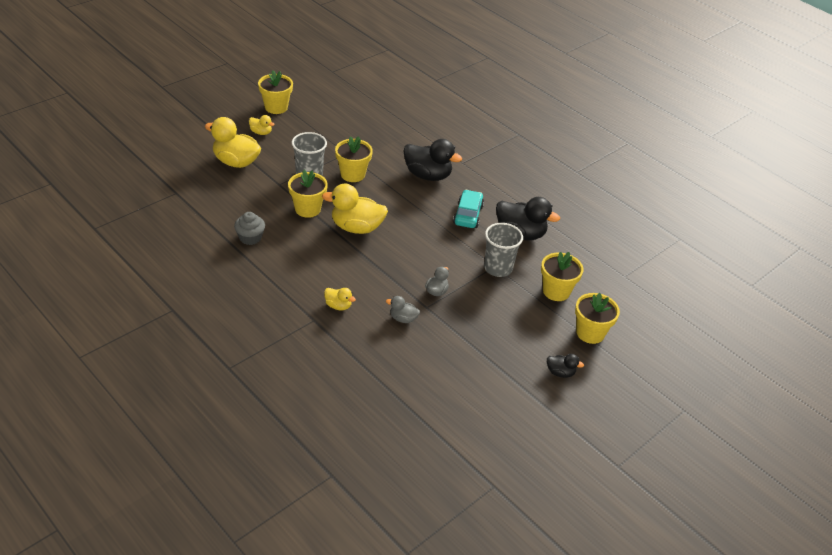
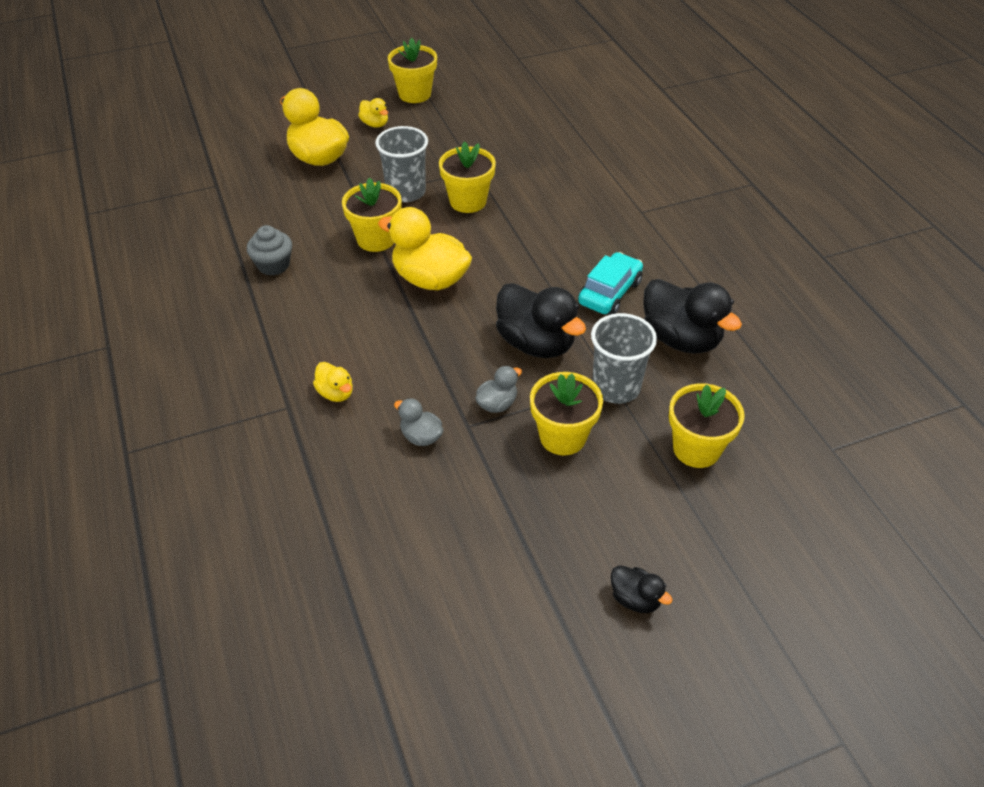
camera: 25 degrees right, 5 degrees up
(428, 175) = (578, 221): black duck -> black duck (536, 343)
(590, 333) = (723, 538): yellow flower pot -> yellow flower pot (562, 437)

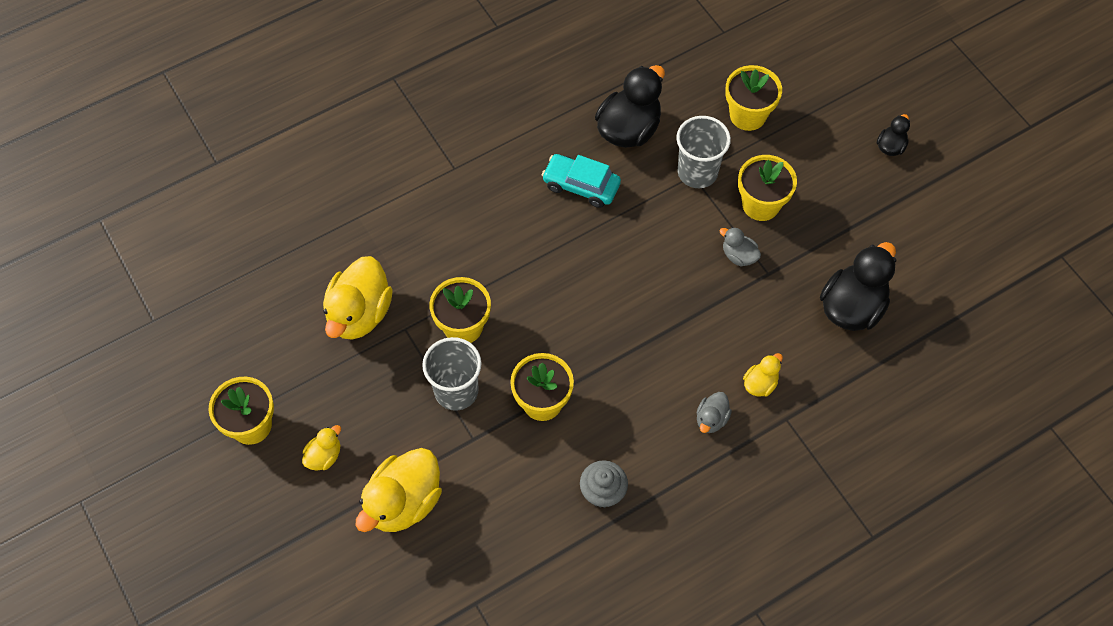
camera: 100 degrees left, 15 degrees up
(421, 436) = (789, 306): grey duck -> grey duck (711, 419)
(430, 279) = (594, 338): yellow duck -> yellow duck (359, 314)
(536, 343) = (660, 236): black duck -> black duck (852, 307)

